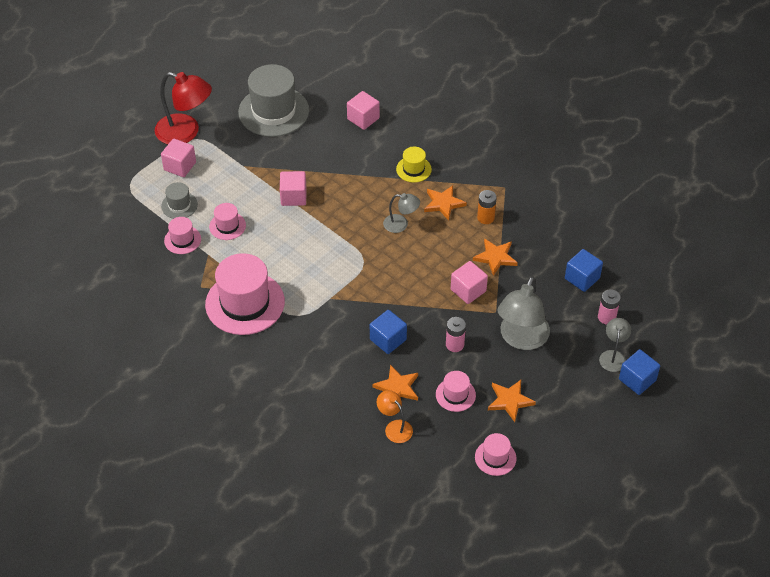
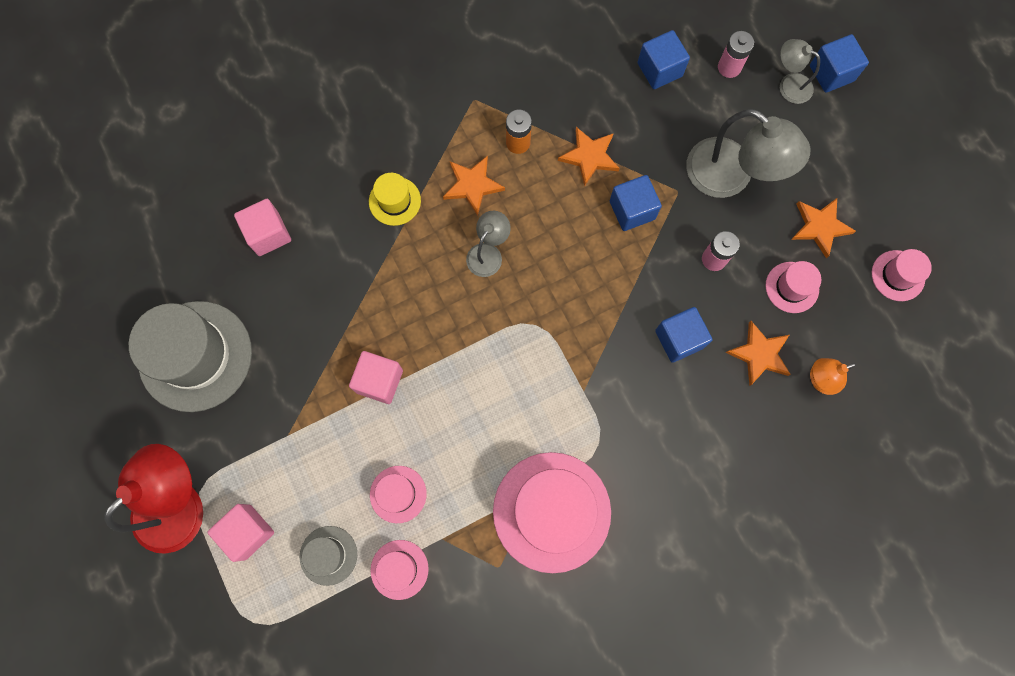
camera: 70 degrees left, 25 degrees up
(468, 290) = (632, 210): pink cube -> blue cube

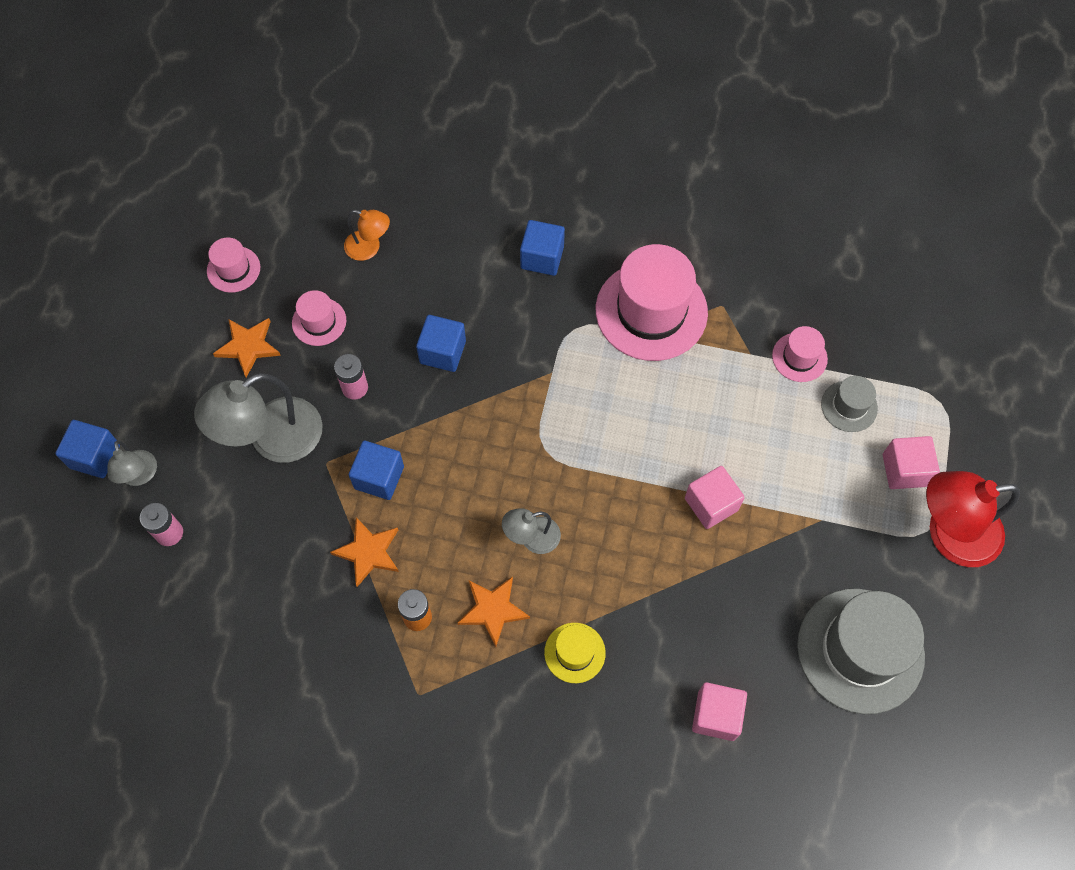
camera: 140 degrees left, 10 degrees down
(398, 494) = (761, 408): pink hat -> none
(659, 70) = (228, 581): blue cube -> blue cube (542, 257)
(730, 177) = (272, 439): grey lamp -> grey lamp turned 120 degrees counterclockwise
(759, 354) = (394, 296): orange star -> none

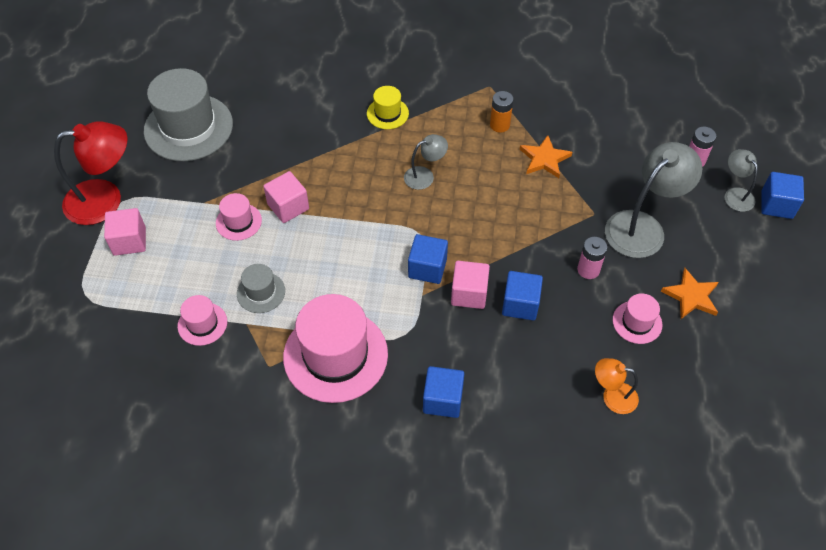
camera: 175 degrees right, 10 degrees down
(233, 269) = (734, 365): pink hat -> pink hat (238, 222)
(379, 477) = (550, 206): blue cube -> blue cube (427, 268)
(493, 610) = (447, 132): orange star -> none
(716, 715) = (291, 88): pink cube -> pink cube (469, 293)
(849, 406) = (165, 286): grey hat -> grey hat (261, 292)

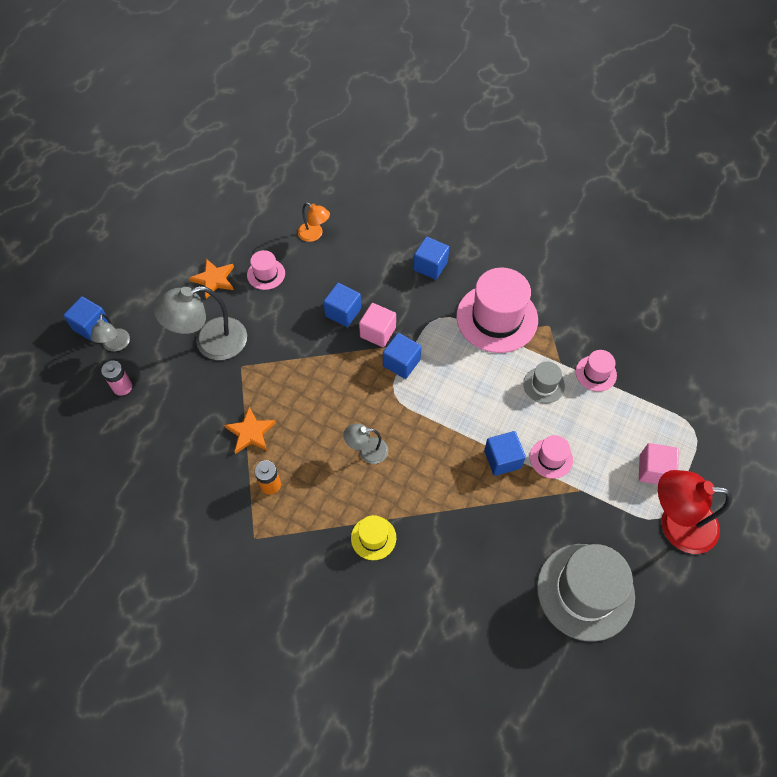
camera: 160 degrees left, 5 degrees up
(288, 207) = (502, 459): pink cube -> blue cube
(588, 270) = (276, 322): pink battery -> none

